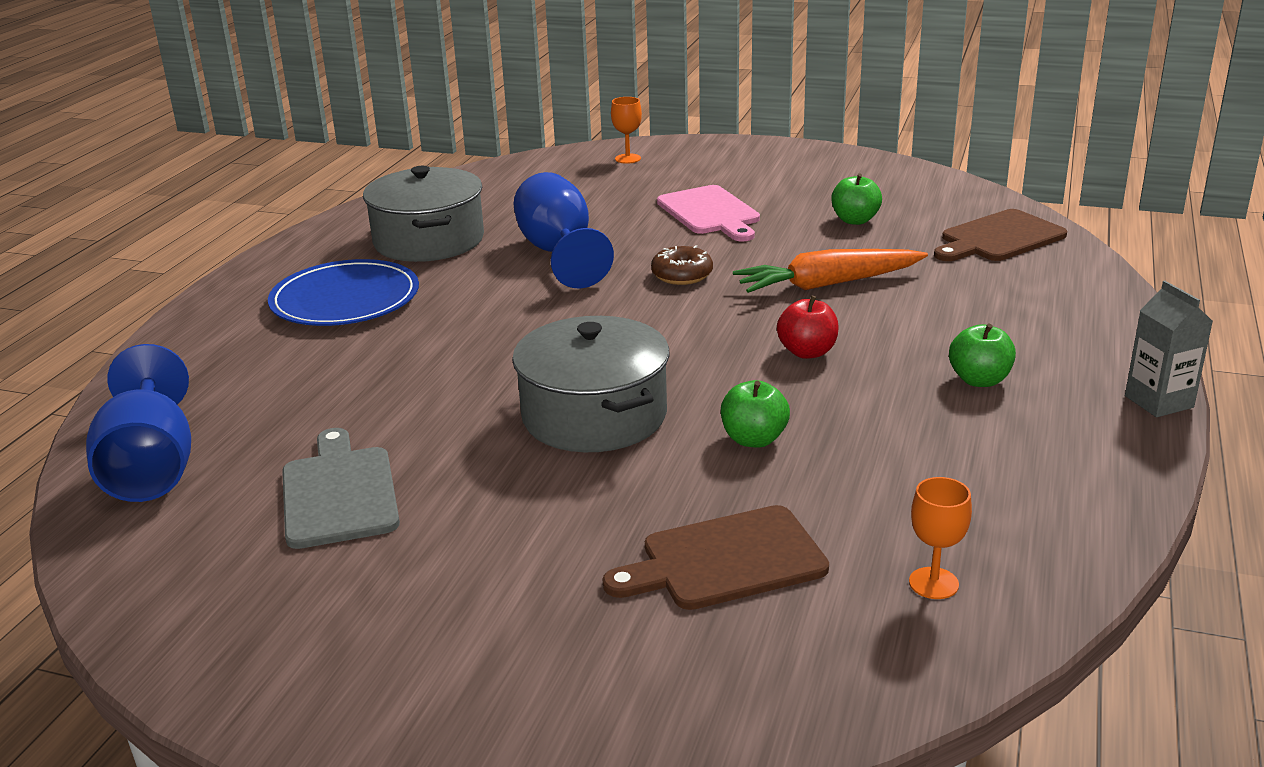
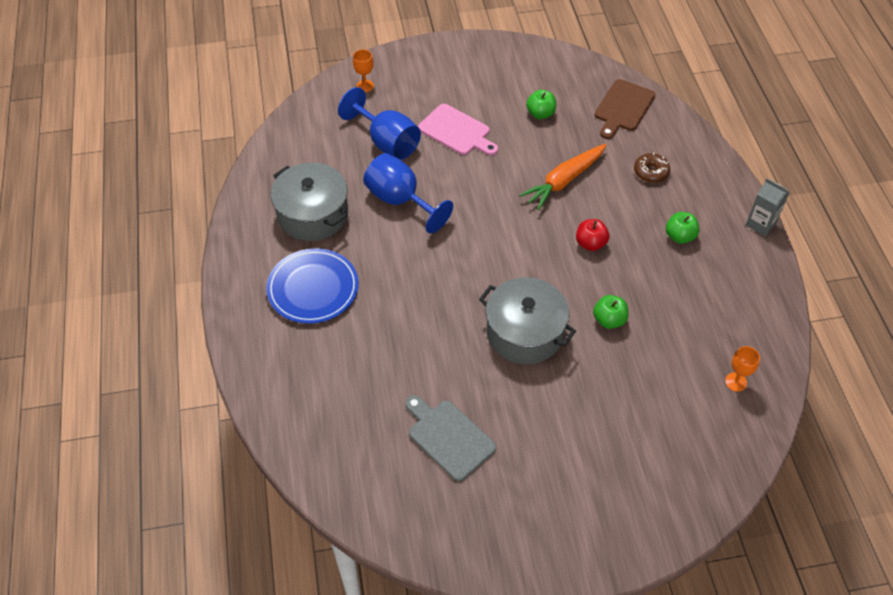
camera: 30 degrees left, 25 degrees up
(151, 468) = (338, 462): blue goblet -> blue goblet (387, 142)
(682, 275) = (484, 199): brown donut -> brown donut (651, 172)
(725, 560) = (649, 404): brown cutting board -> none

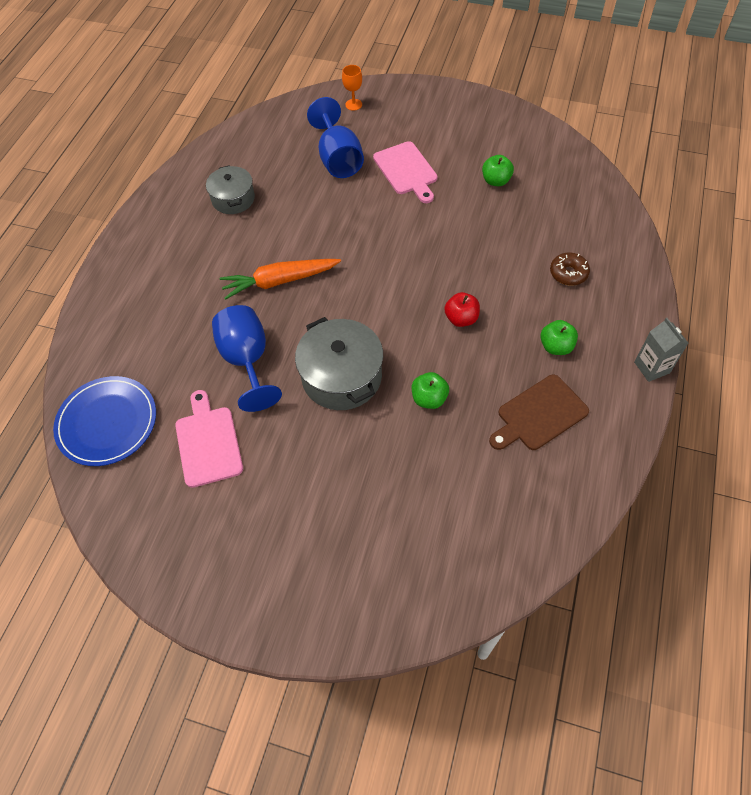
camera: 30 degrees right, 5 degrees up
(313, 214) = (233, 199): grey pot -> grey pot, size x0.64
(313, 288) = (189, 262): blue plate -> blue plate (107, 422)
(400, 201) = (314, 214): blue goblet -> blue goblet (247, 360)
(448, 437) = (208, 442): grey cutting board -> pink cutting board
(564, 181) = (476, 250): orange carrot -> orange carrot (279, 281)
(623, 108) = (582, 202): brown cutting board -> brown cutting board (539, 414)
(736, 382) = (516, 516): orange goblet -> none

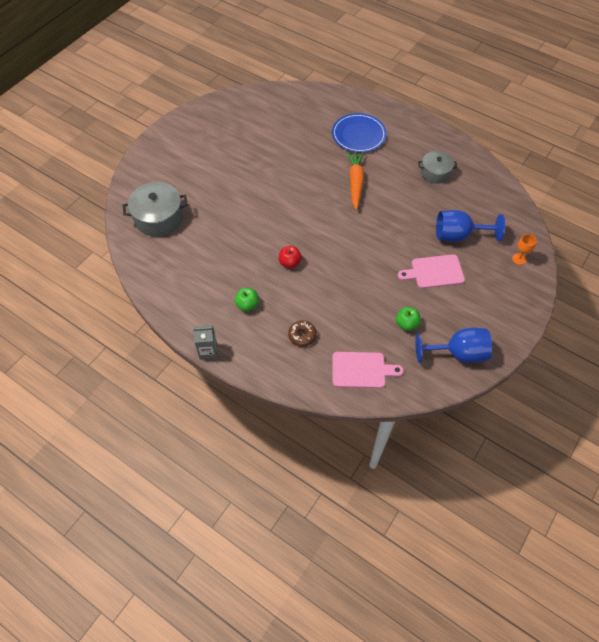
camera: 105 degrees right, 0 degrees up
(107, 422) = (289, 101): blue plate -> blue plate (358, 135)
(208, 442) = (259, 135): pink cutting board -> pink cutting board (361, 370)
(247, 360) = (303, 158): blue goblet -> blue goblet (458, 353)
(342, 376) = (274, 195): grey pot -> grey pot (159, 218)
(429, 399) = (241, 230): green apple -> none
(539, 414) = (205, 278): brown cutting board -> none

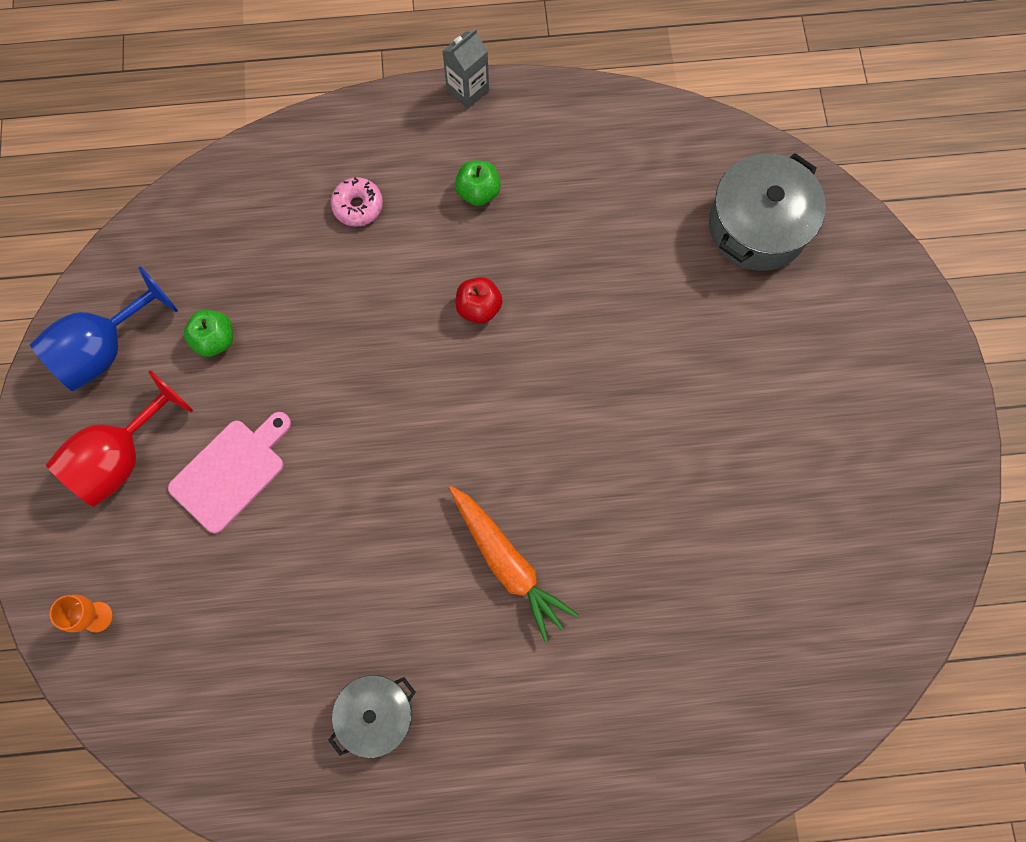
camera: 140 degrees right, 15 degrees up
(302, 335) = (358, 206): brown donut -> pink donut
(358, 135) = (599, 697): blue plate -> none
(361, 370) = (232, 219): pink cutting board -> none
(458, 235) = (237, 585): blue goblet -> none
(477, 306) = (121, 457): none -> red goblet

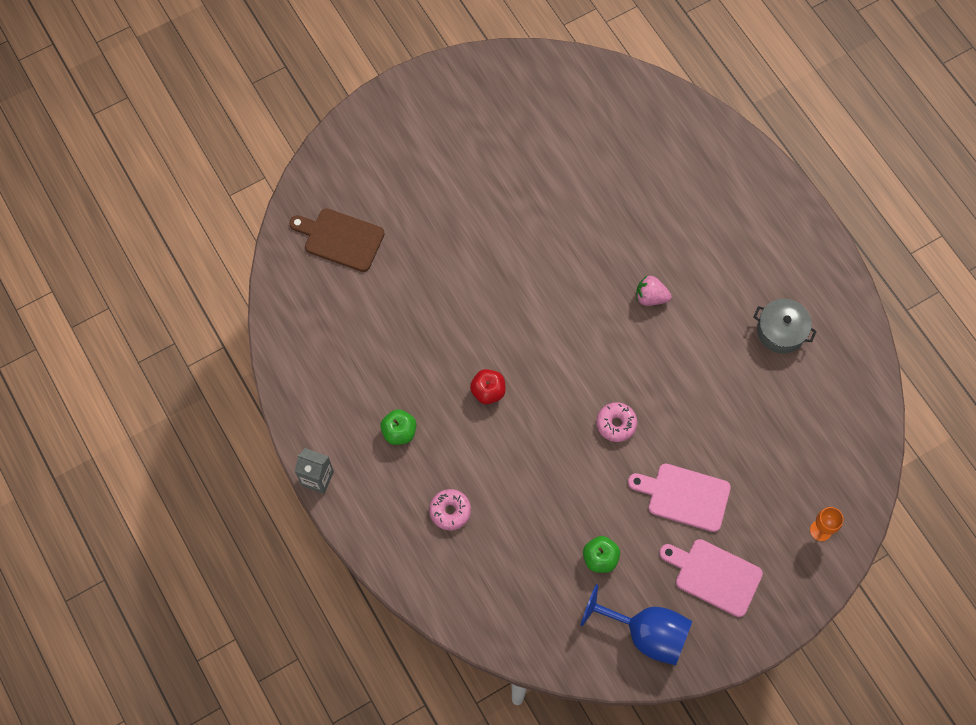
camera: 115 degrees left, 5 degrees down
(121, 457) = (714, 576): red goblet -> pink cutting board
(362, 435) = (616, 424): none -> pink donut
(508, 563) = (650, 297): orange carrot -> pink strawberry
(757, 226) = (340, 239): grey pot -> brown cutting board

